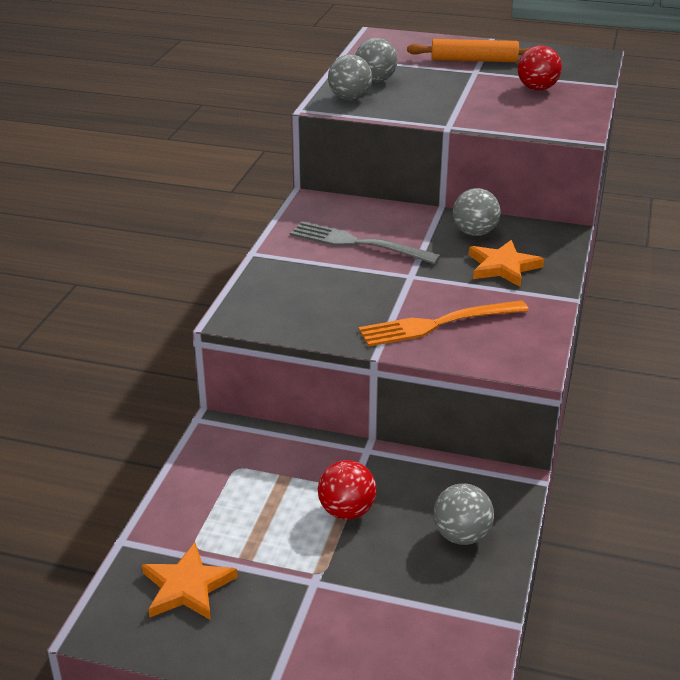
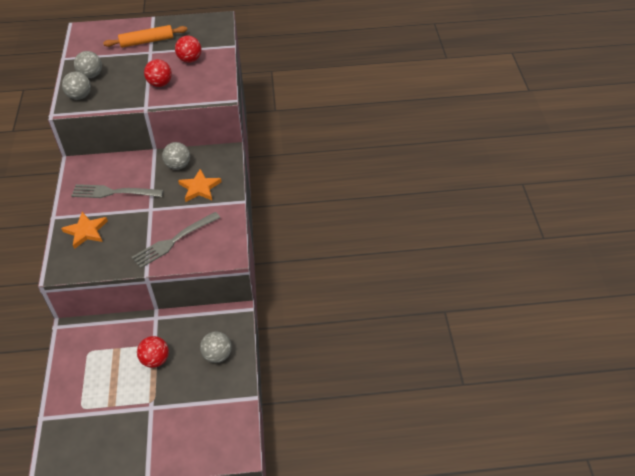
camera: 20 degrees left, 15 degrees up
(187, 587) = (86, 433): orange star -> orange star (86, 231)
(437, 324) = (174, 241): orange fork -> grey fork
(480, 106) = (160, 84): none -> red ball

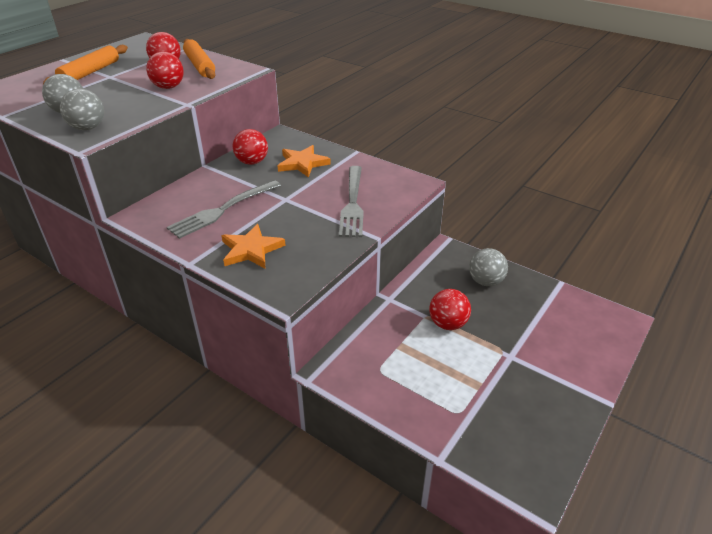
camera: 50 degrees left, 10 degrees down
(178, 165) = (252, 162): grey ball -> red ball
(205, 72) = (200, 66): none -> orange rolling pin

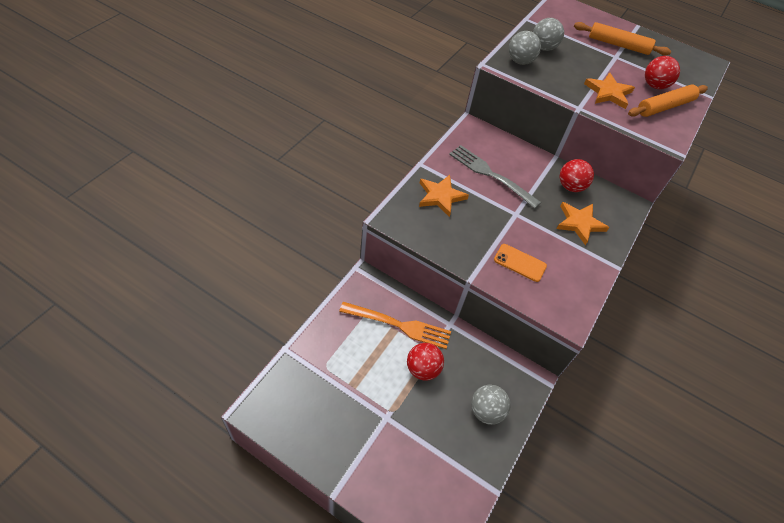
camera: 80 degrees right, 15 degrees up
(168, 87) = (608, 93): red ball -> orange star
(352, 203) = (520, 263): grey fork -> orange phone
(394, 341) = (399, 325): none -> orange fork

